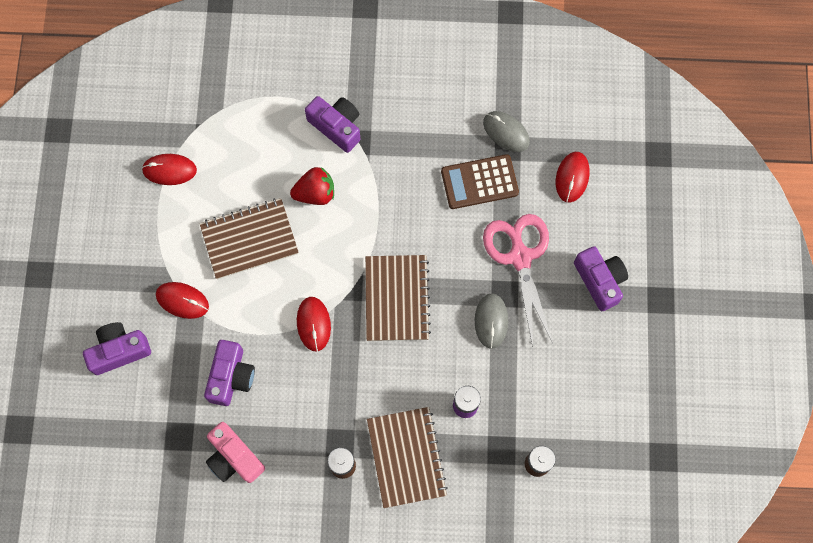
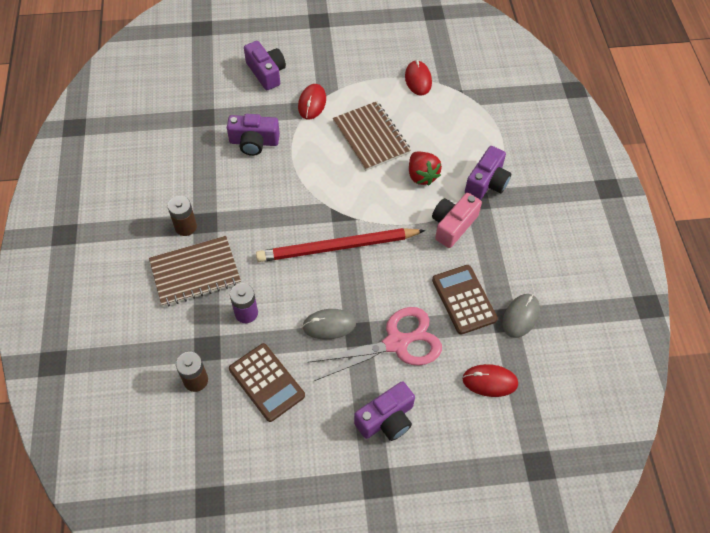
camera: 80 degrees right, 15 degrees down
(234, 458) = (188, 153): pink camera -> pink camera (453, 225)
(313, 324) = (305, 190): red mouse -> none
(397, 299) = (338, 247): brown notebook -> red pencil
(547, 391) = (266, 382): none -> brown calculator

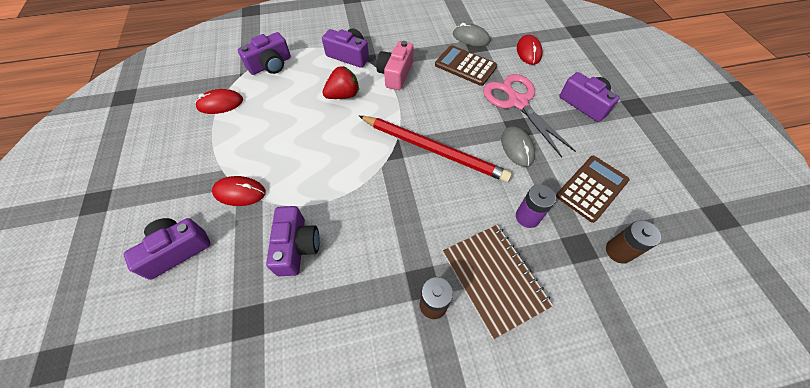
camera: 95 degrees left, 0 degrees up
(338, 247) = (433, 149): red pencil -> red pencil turned 45 degrees counterclockwise
(371, 137) = (295, 135): brown notebook -> none
(453, 225) = (395, 74): pink camera -> pink camera turned 75 degrees clockwise
(464, 299) = (465, 66): brown calculator -> brown calculator turned 60 degrees clockwise
(473, 113) = (270, 65): none -> purple camera

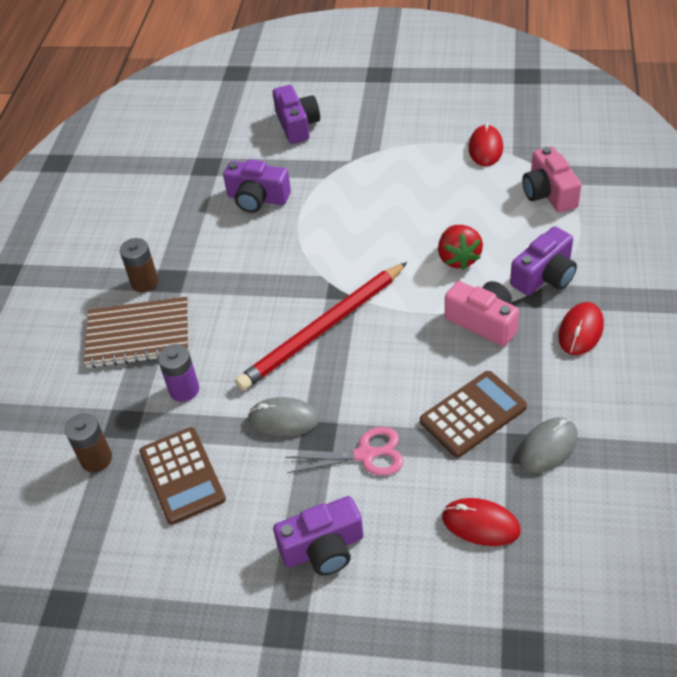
camera: 115 degrees right, 10 degrees down
(239, 192) = (342, 162): red mouse -> red mouse (580, 331)
(270, 65) = (549, 193): purple camera -> pink camera
(517, 102) = (365, 455): pink scissors -> pink scissors, size x0.64

